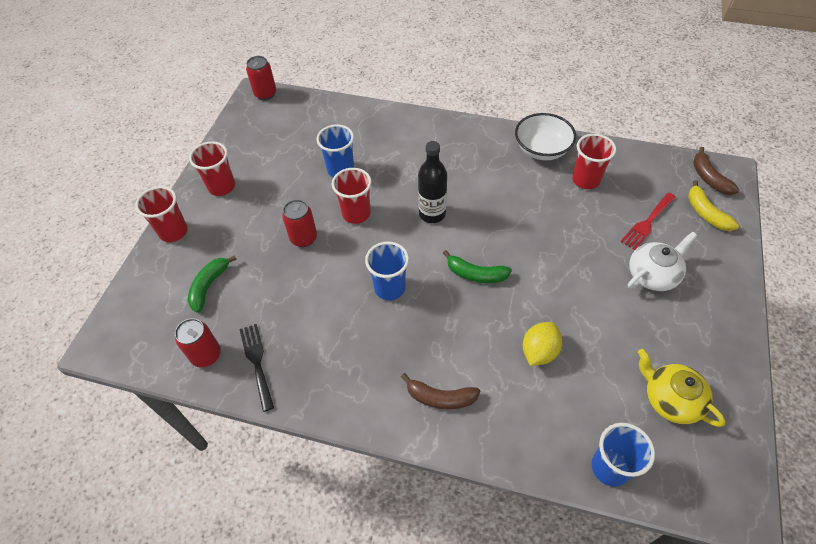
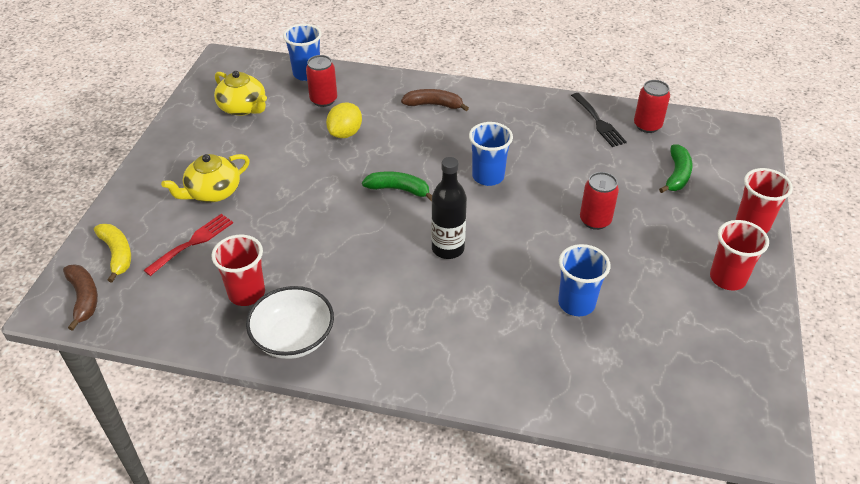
camera: 175 degrees right, 10 degrees down
(265, 94) = (750, 442): red can -> red can (323, 100)
(356, 214) = (540, 247): red cup -> none
(653, 274) = (212, 192): white teapot -> yellow teapot

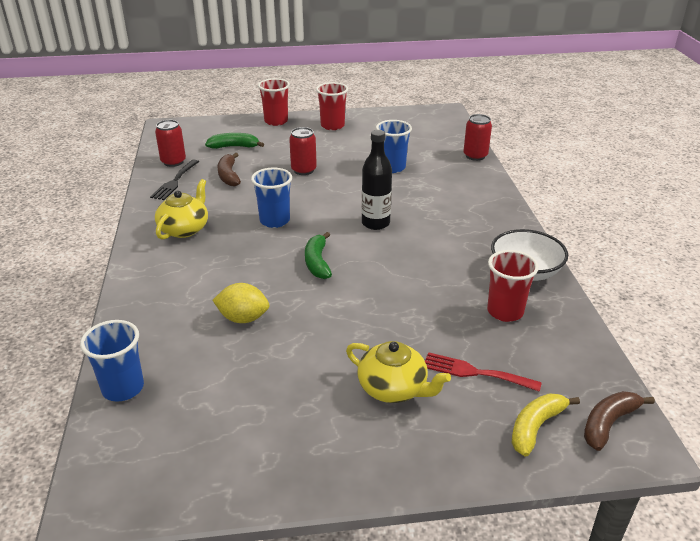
camera: 110 degrees left, 10 degrees down
(243, 108) = (219, 425): yellow teapot -> yellow teapot (184, 229)
(323, 100) = (181, 354): red can -> red can (475, 156)
(434, 105) = (171, 271): brown banana -> brown banana (229, 176)
(599, 122) = (175, 182): black fork -> black fork turned 150 degrees clockwise

